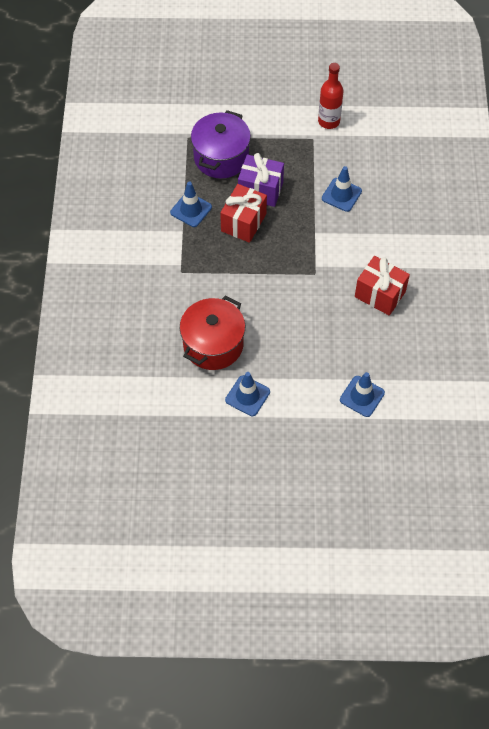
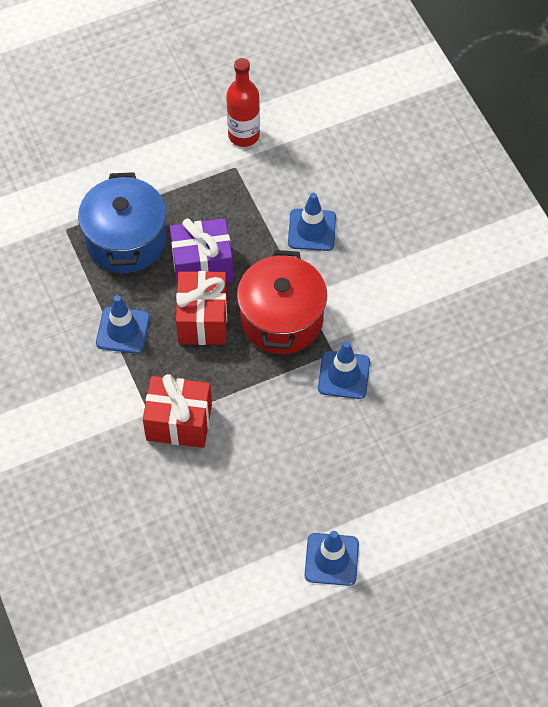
camera: 25 degrees left, 0 degrees up
(213, 344) = (249, 507): red pot -> red pot (281, 319)
(221, 157) = (126, 240): purple pot -> blue pot
(362, 396) = (478, 495): blue traffic cone -> blue traffic cone (344, 375)
(380, 294) = (430, 346): red gift -> red gift (179, 422)

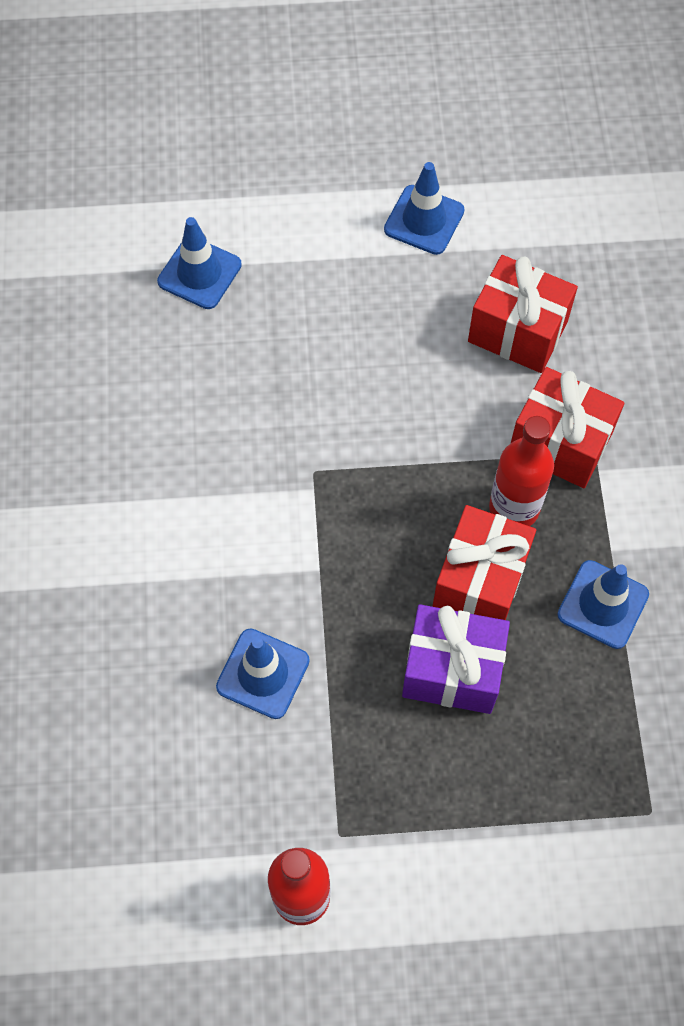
camera: 160 degrees left, 5 degrees up
(126, 240) = (558, 757): blue pot -> none
(196, 370) = (514, 508): none -> red bottle
(233, 493) = (517, 331): none -> red gift
(281, 319) = (366, 544): red pot -> none
(344, 375) = (312, 435): blue traffic cone -> blue traffic cone (199, 273)

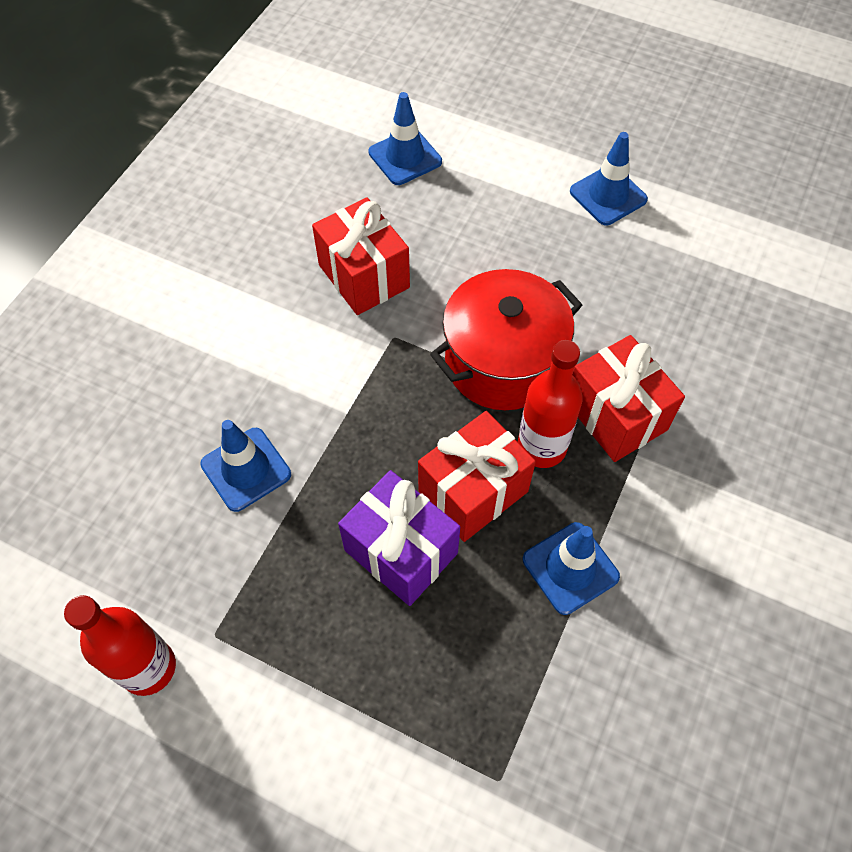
camera: 30 degrees right, 5 degrees down
(430, 444) = (502, 362): none -> red pot
(517, 331) = (634, 311): red gift -> red gift (364, 276)

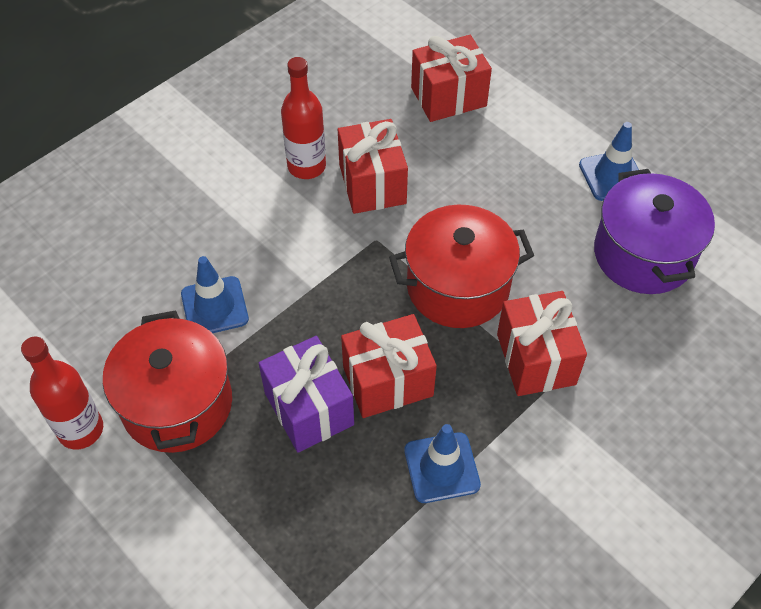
camera: 20 degrees right, 5 degrees down
(250, 597) = (177, 404): none -> red pot
(405, 157) = (448, 97): blue traffic cone -> red gift
(541, 447) = (460, 364): red bottle -> red bottle (306, 166)
(674, 270) = (643, 254): none -> purple pot

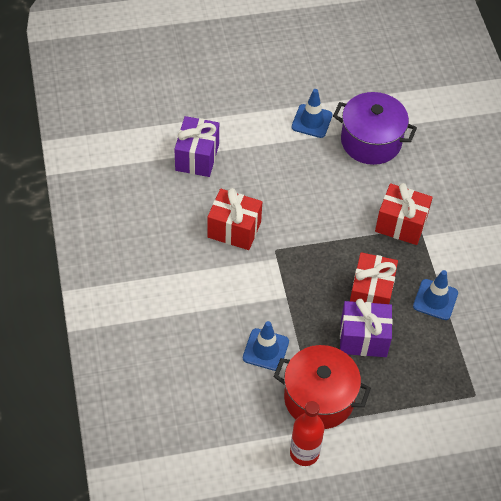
camera: 60 degrees left, 0 degrees up
(306, 166) = (196, 254): red bottle -> none
(448, 97) = (197, 157): red gift -> purple gift
(458, 286) = (333, 231): red pot -> none

